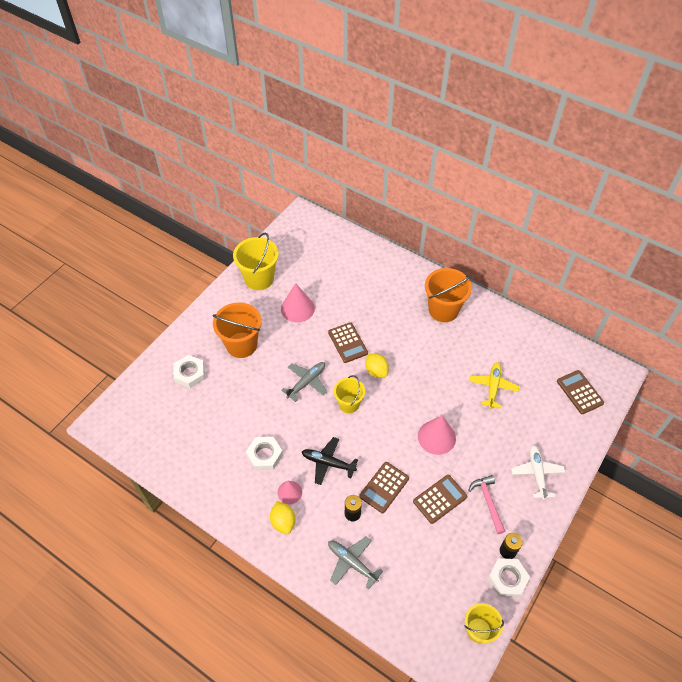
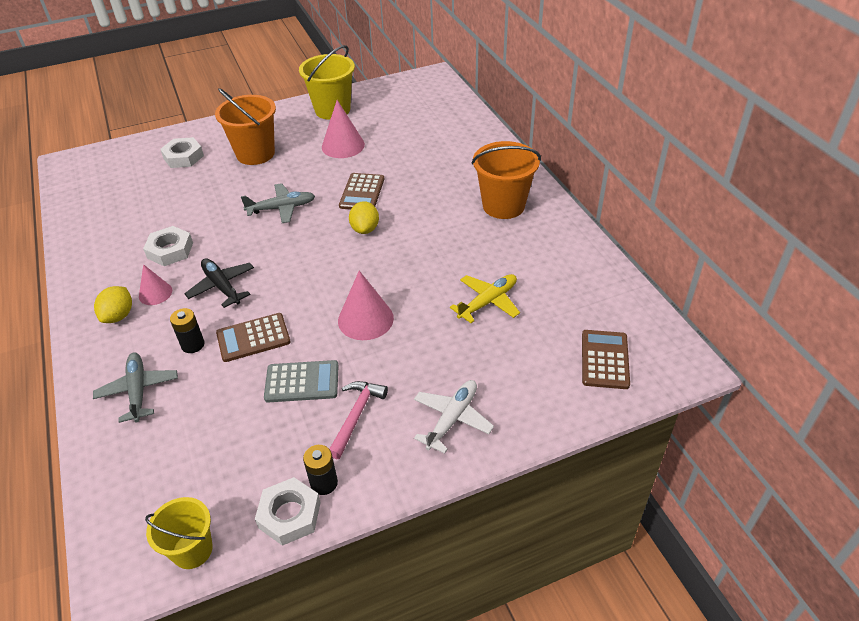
camera: 35 degrees right, 10 degrees down
(349, 404) = (303, 245): yellow bucket -> none
(440, 499) = (302, 382): brown calculator -> grey calculator

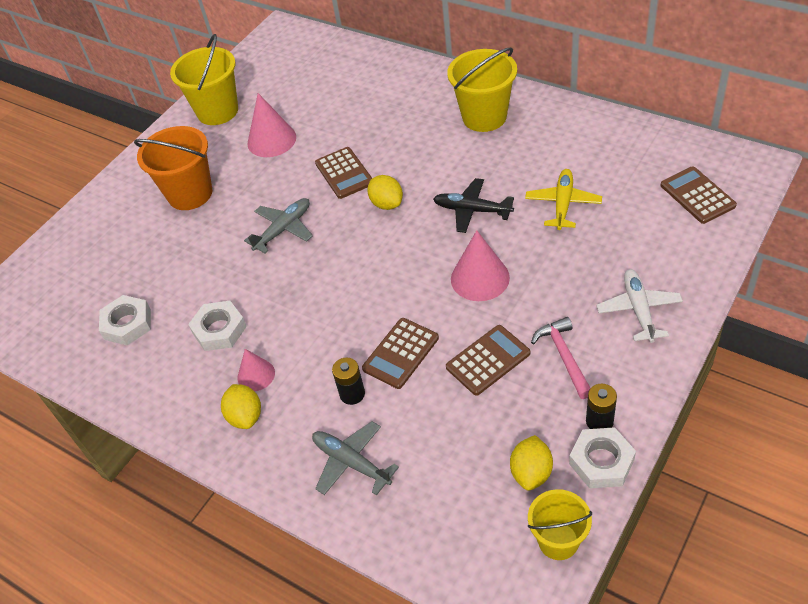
camera: 30 degrees left, 5 degrees up
(183, 157) = (113, 238): white nut -> white nut (127, 324)
(222, 286) = (315, 330): black plane -> black plane (472, 210)
(234, 485) = (531, 472): none -> yellow lemon
(302, 382) = (488, 360): grey calculator -> brown calculator
(503, 205) = (484, 117): orange bucket -> yellow bucket

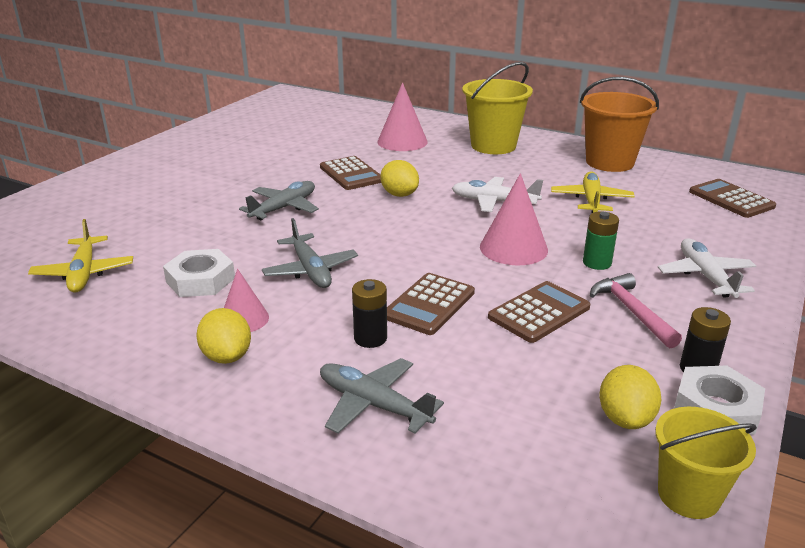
camera: 10 degrees left, 20 degrees down
(127, 324) = (84, 273): white nut -> yellow plane
(190, 194) = (180, 181): orange bucket -> orange bucket (609, 162)
(217, 111) = (217, 133): yellow bucket -> none
(271, 140) = (273, 152): pink cone -> pink cone (402, 142)
(307, 314) = (310, 270): none -> grey plane
(472, 210) = (494, 202): black plane -> white plane
(548, 295) = (597, 263): none -> green battery

